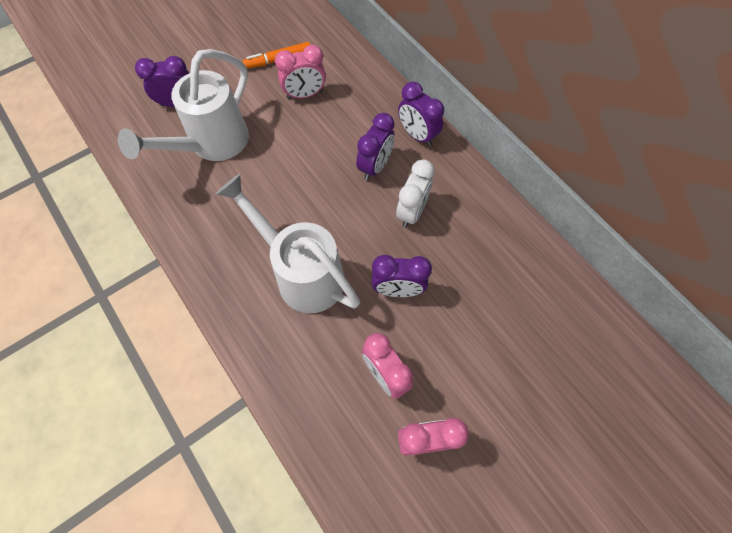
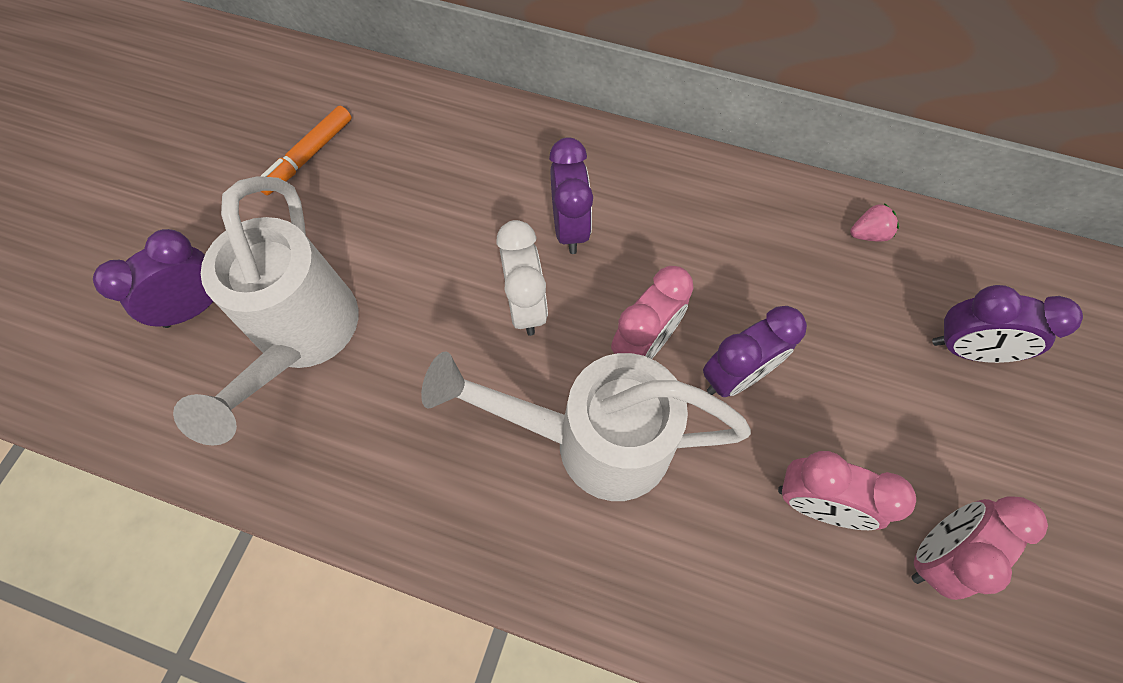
camera: 35 degrees left, 0 degrees up
(304, 94) = (389, 184): pink clock -> pink clock (644, 344)
(411, 212) = (667, 260): white clock -> white clock (526, 306)
(417, 135) = (590, 154): purple clock -> purple clock (966, 349)
(536, 265) = (868, 234): none -> pink strawberry

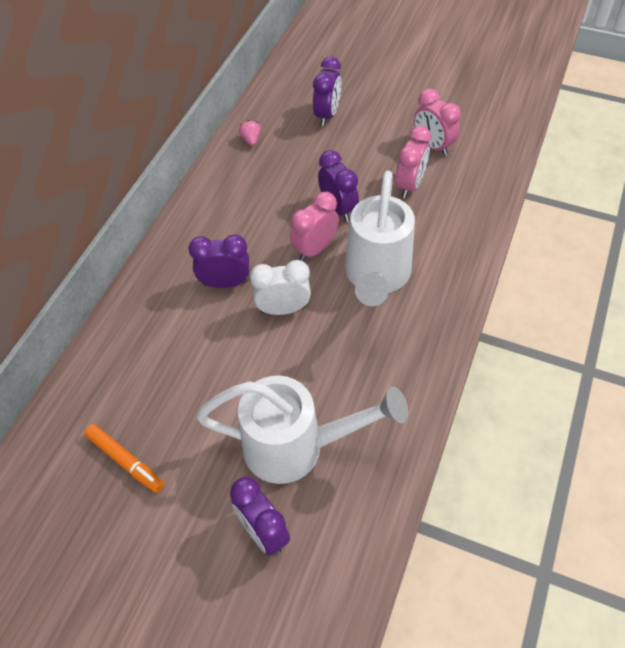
camera: 85 degrees left, 10 degrees down
(644, 344) = (315, 249): pink clock -> pink clock turned 90 degrees counterclockwise

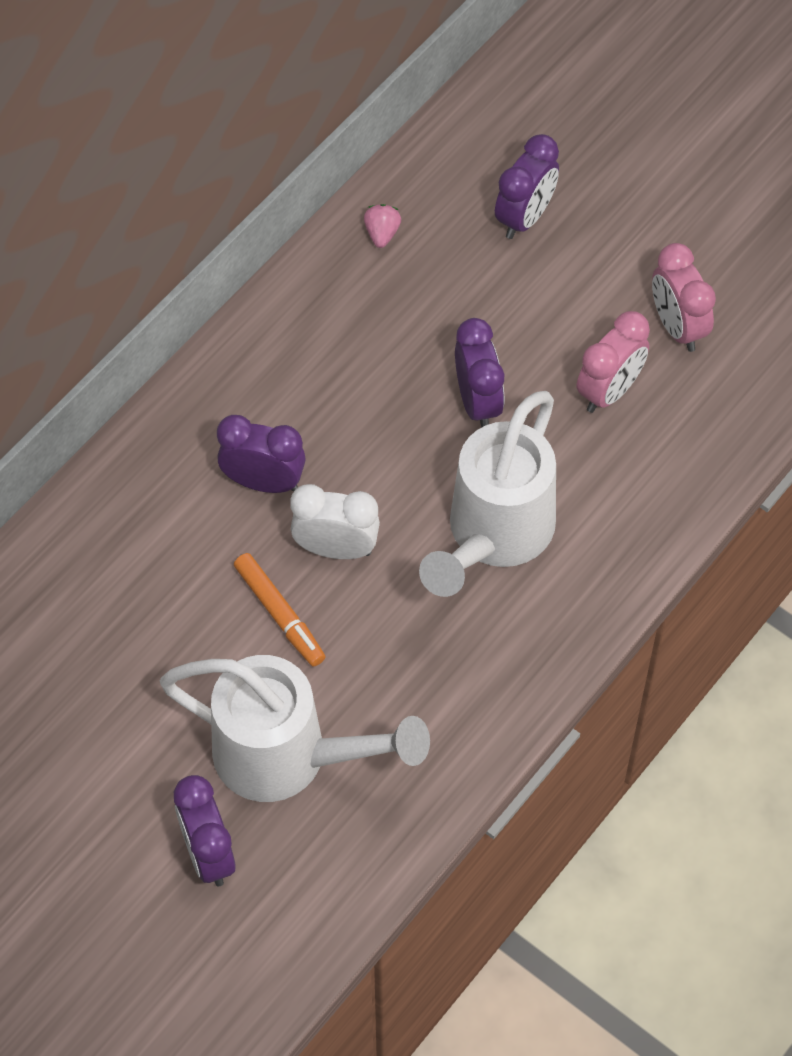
camera: 15 degrees right, 5 degrees up
(125, 461) = (53, 709): orange marker -> orange marker (279, 614)
(315, 249) = (417, 463): pink clock -> none

